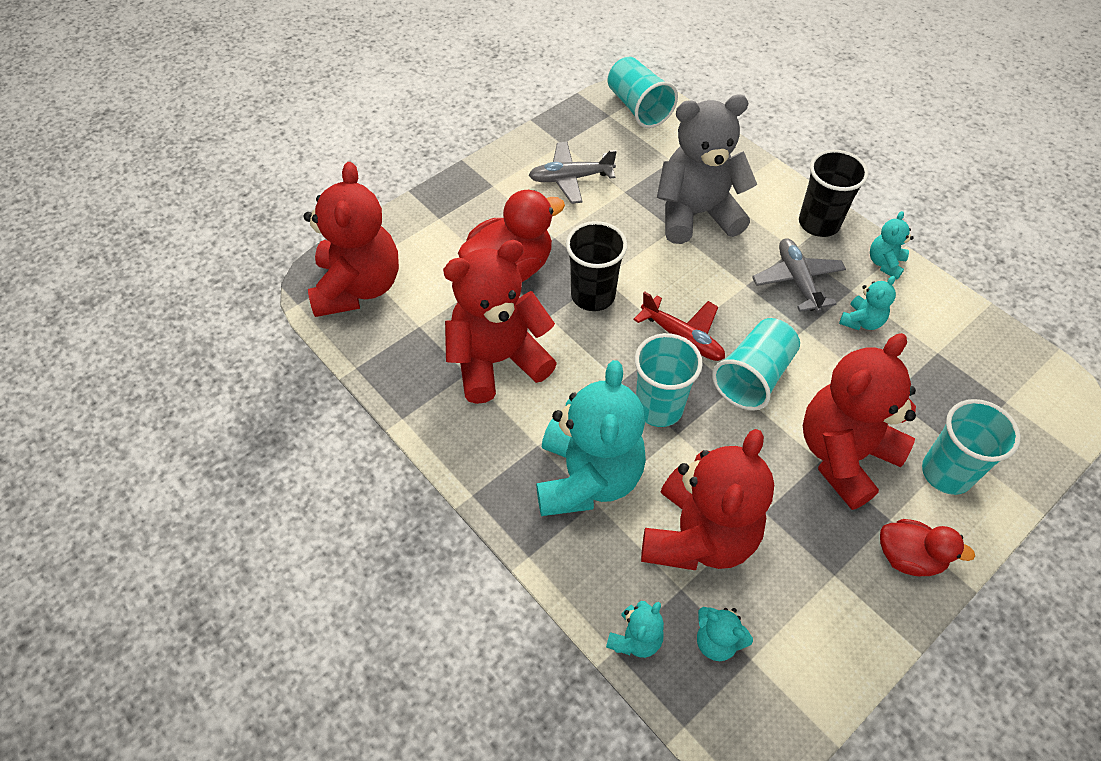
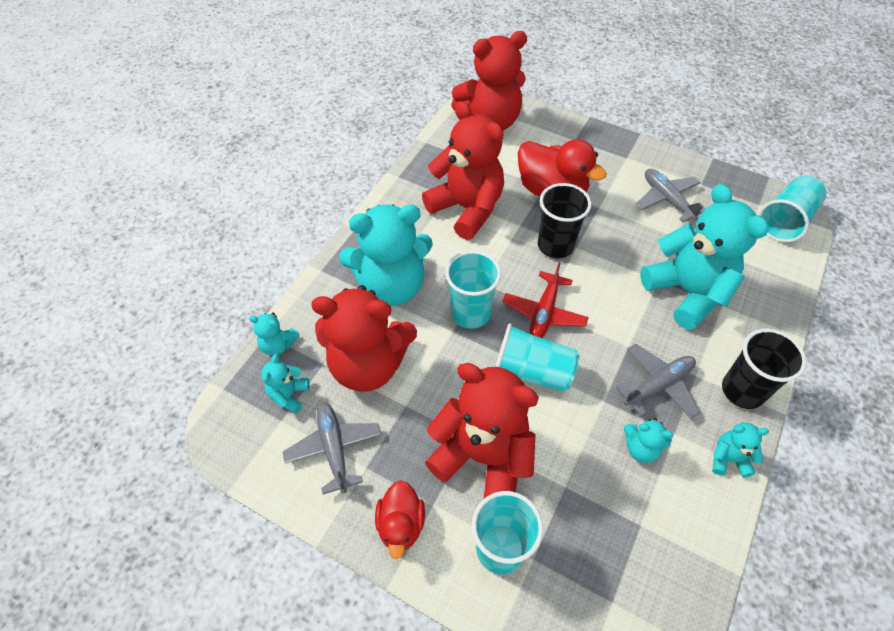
camera: 70 degrees right, 0 degrees up
(696, 214) = (687, 292): grey teddy bear -> turquoise teddy bear
(804, 604) = (334, 448): none -> grey plane

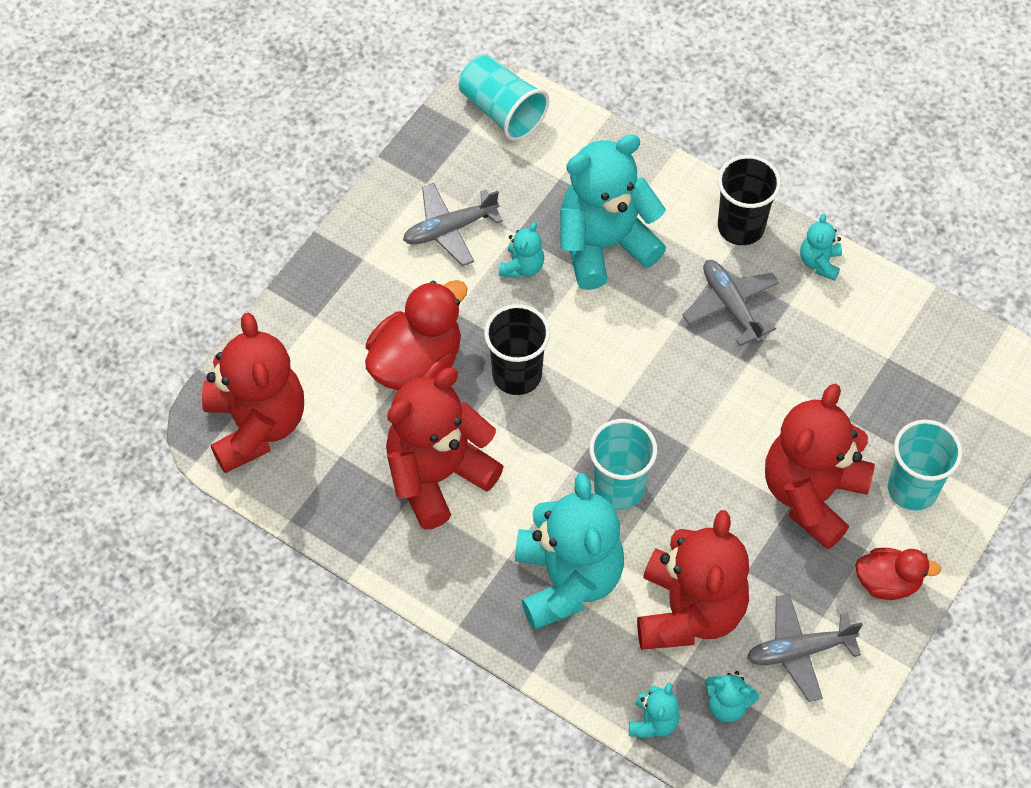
camera: 85 degrees left, 5 degrees up
(532, 371) = (707, 430): turquoise cup -> none
(544, 313) = (624, 404): red plane -> none
(640, 448) = (806, 339): turquoise teddy bear -> turquoise teddy bear (522, 267)

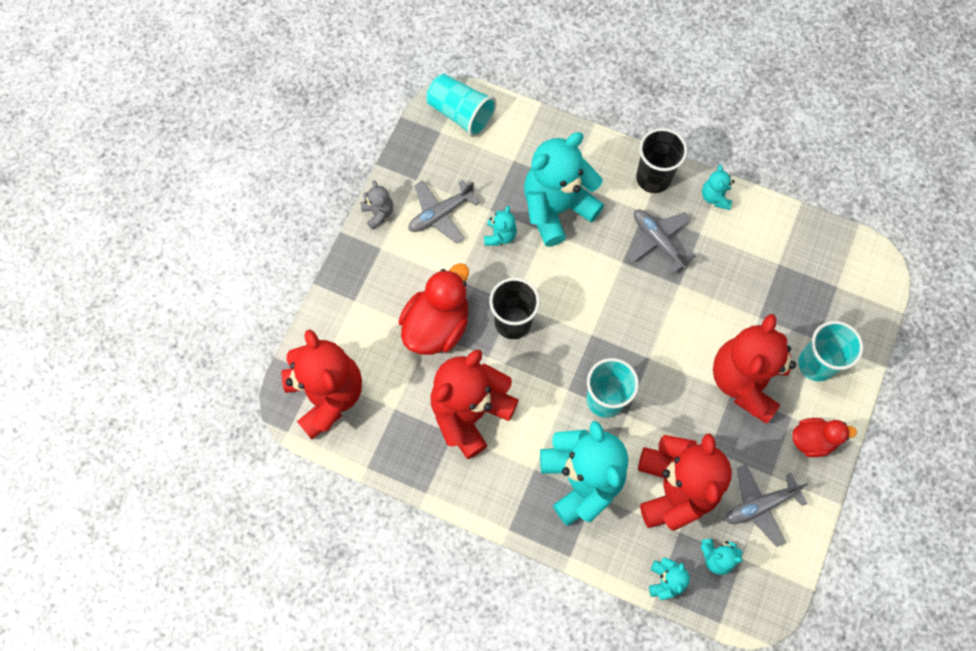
camera: 10 degrees left, 10 degrees up
(368, 216) = (378, 213): none -> grey teddy bear

